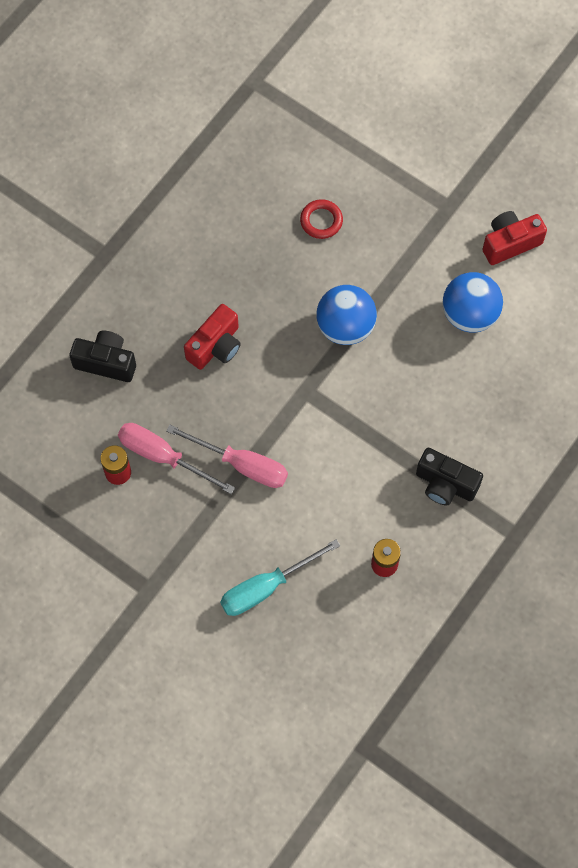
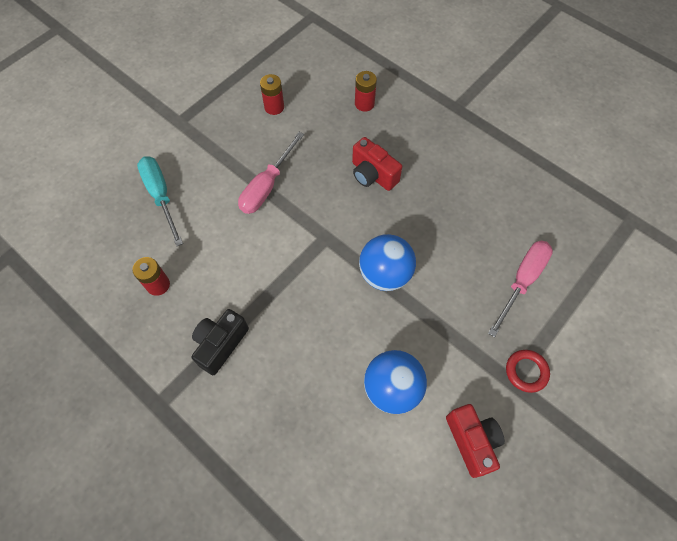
camera: 95 degrees right, 5 degrees down
(106, 362) = (364, 104): black camera -> red battery
(163, 456) = (282, 135): pink screwdriver -> pink screwdriver (522, 281)
(321, 221) = (492, 263): red ring -> red ring (526, 371)

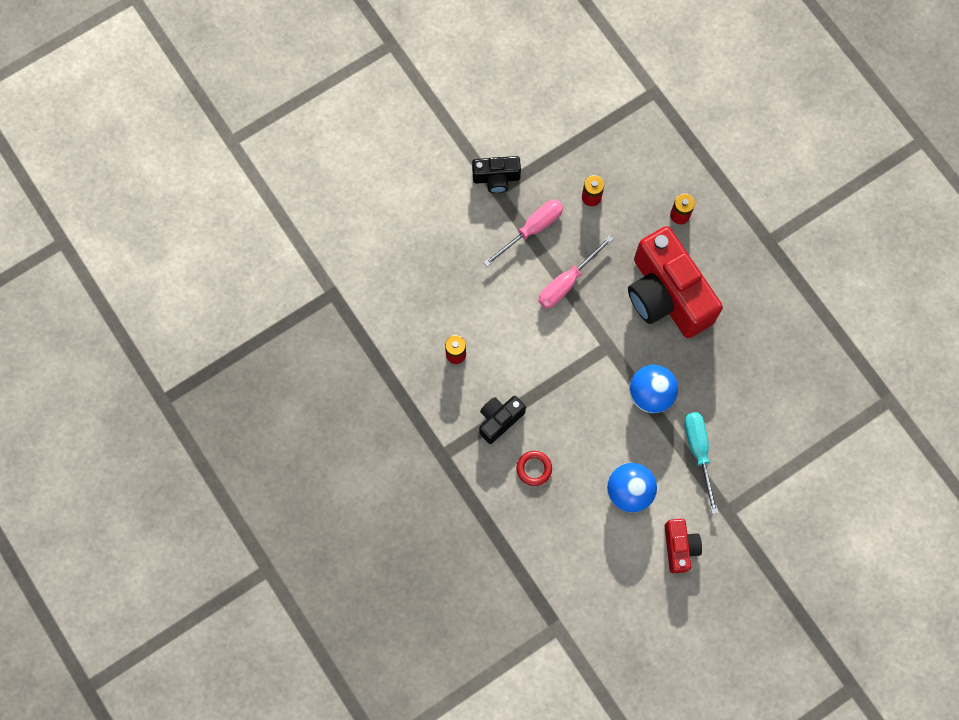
camera: 15 degrees right, 10 degrees up
(161, 196) = (469, 268): turquoise screwdriver -> turquoise screwdriver (698, 452)
(176, 111) = (496, 178): none -> black camera
(373, 175) = (666, 295): red camera -> red camera, size x2.09
(522, 281) = (767, 431): pink screwdriver -> pink screwdriver (532, 229)
(526, 371) = (741, 507): red ring -> red ring (534, 468)

